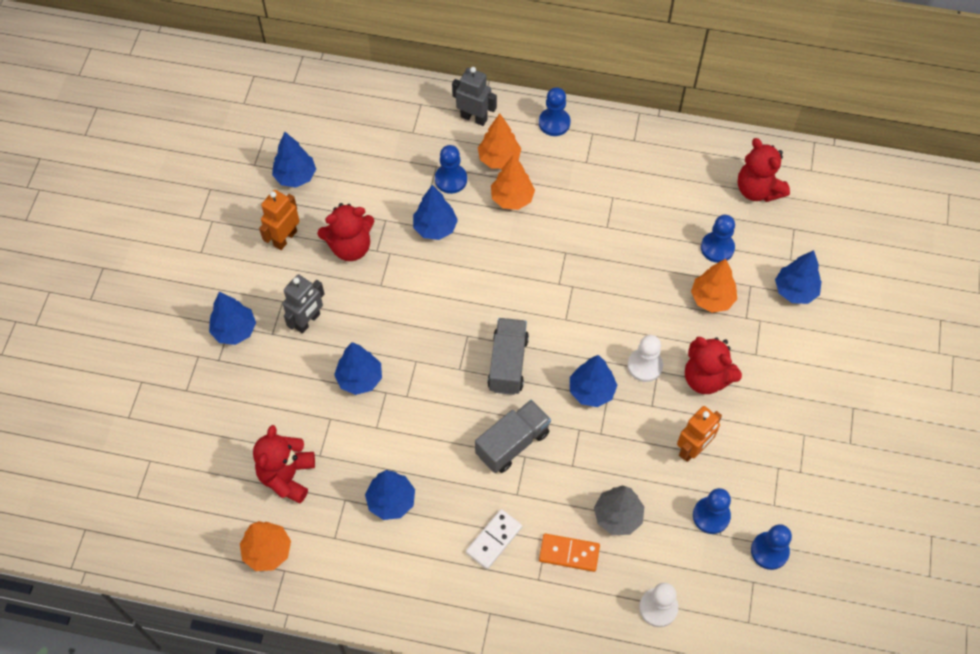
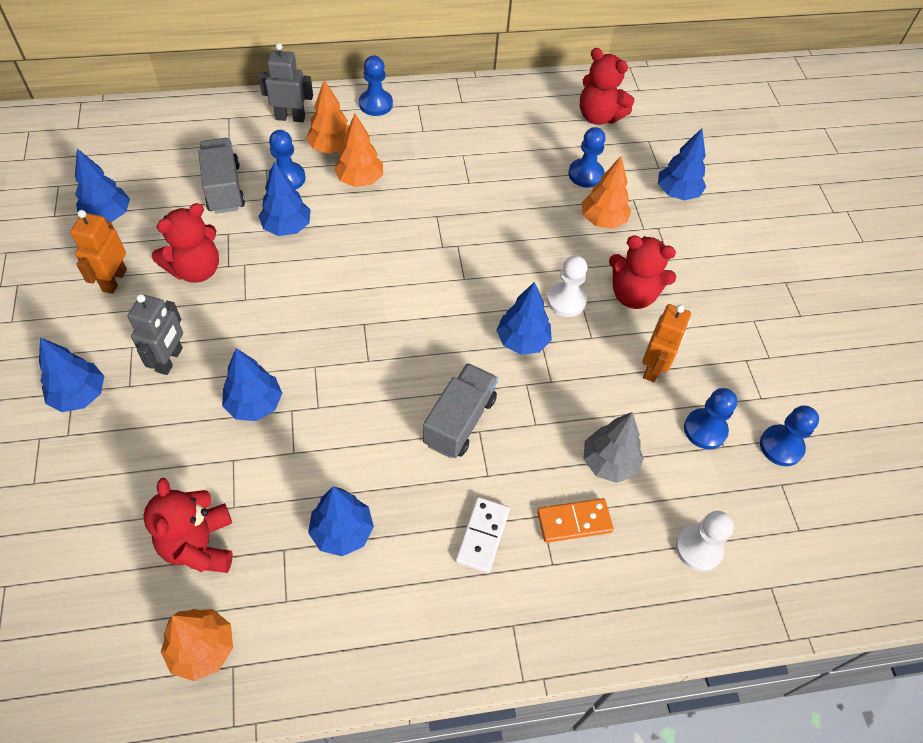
camera: 25 degrees left, 5 degrees down
(508, 364) = (420, 339): grey truck -> grey truck (224, 188)

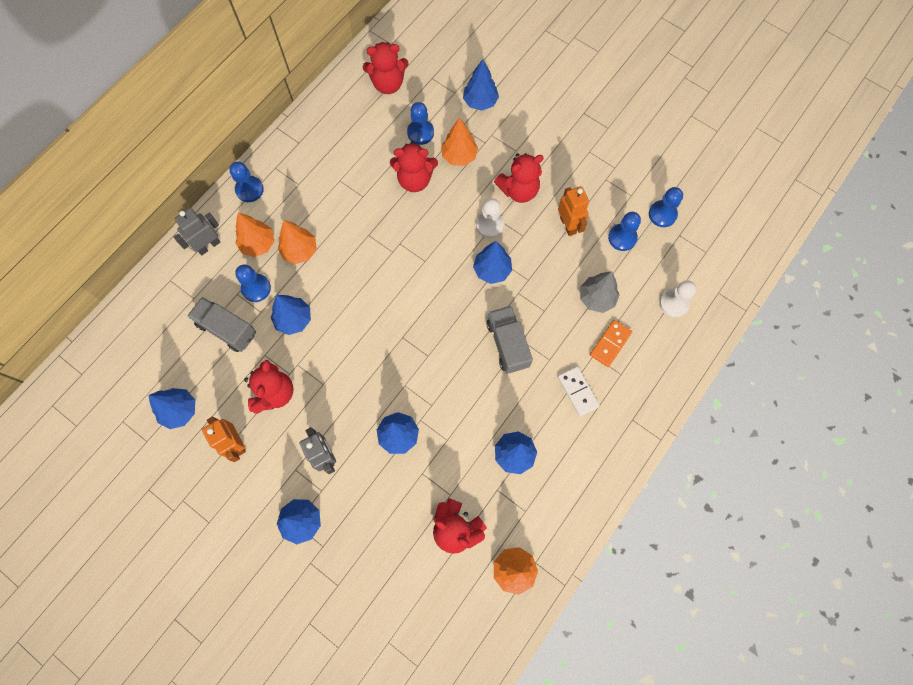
camera: 40 degrees left, 15 degrees up
(534, 206) = (415, 180): none -> red teddy bear

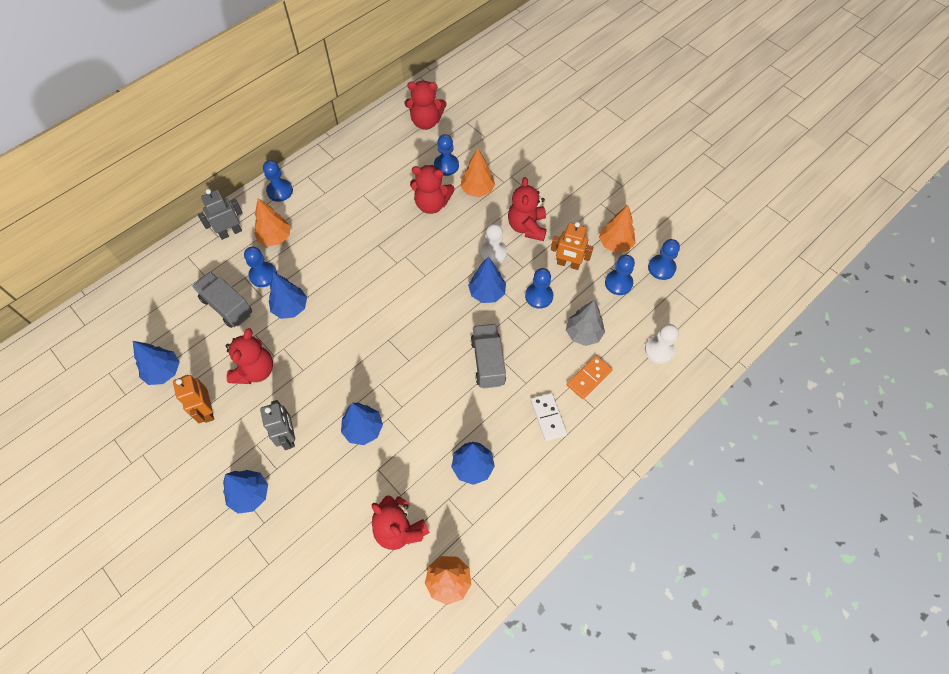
camera: 10 degrees right, 10 degrees down
(300, 251) = (311, 249): orange tree -> orange tree (615, 244)
(480, 102) = (506, 148): blue tree -> none
(518, 190) = (527, 227): red teddy bear -> red teddy bear turned 105 degrees clockwise
(545, 265) = (539, 296): none -> blue pawn
(568, 225) = (568, 264): orange robot -> orange robot turned 120 degrees clockwise

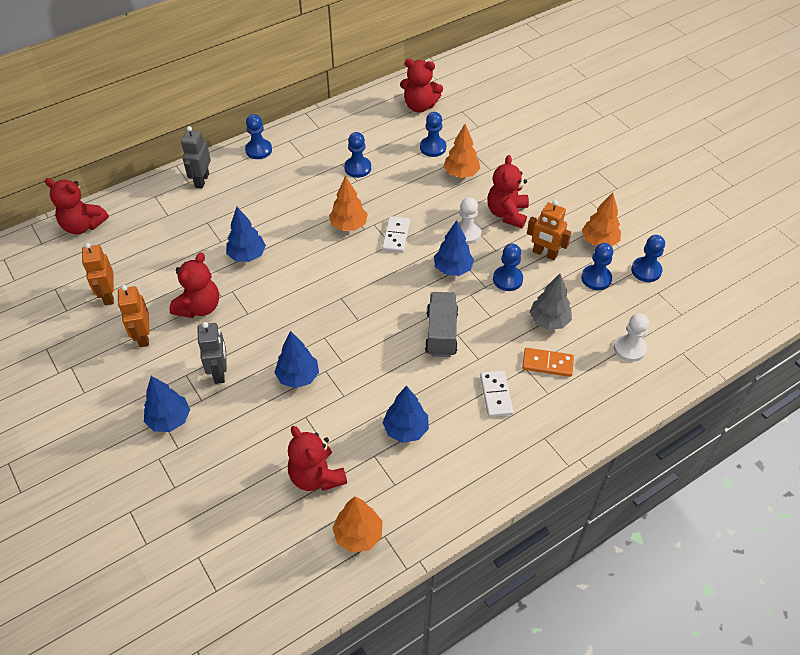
camera: 10 degrees right, 10 degrees down
(164, 372) = (108, 295): blue tree -> orange robot
(227, 306) = (184, 246): grey truck -> none
(230, 232) = (201, 180): grey robot -> grey robot turned 60 degrees counterclockwise
(263, 275) = (226, 222): blue pawn -> blue pawn (357, 168)
(275, 238) = (245, 191): orange tree -> orange tree (349, 225)
(428, 266) = (396, 236): none -> white domino
(432, 204) = (411, 180): red teddy bear -> red teddy bear (83, 226)
(589, 378) = (547, 364): orange domino -> orange domino turned 45 degrees clockwise

